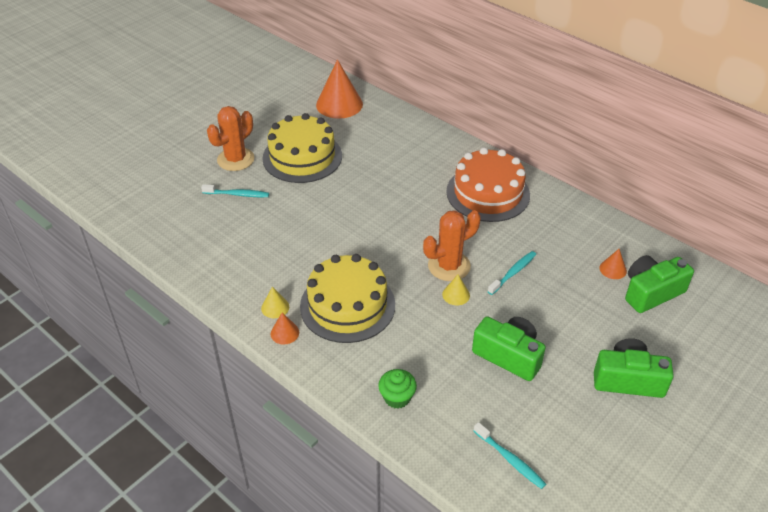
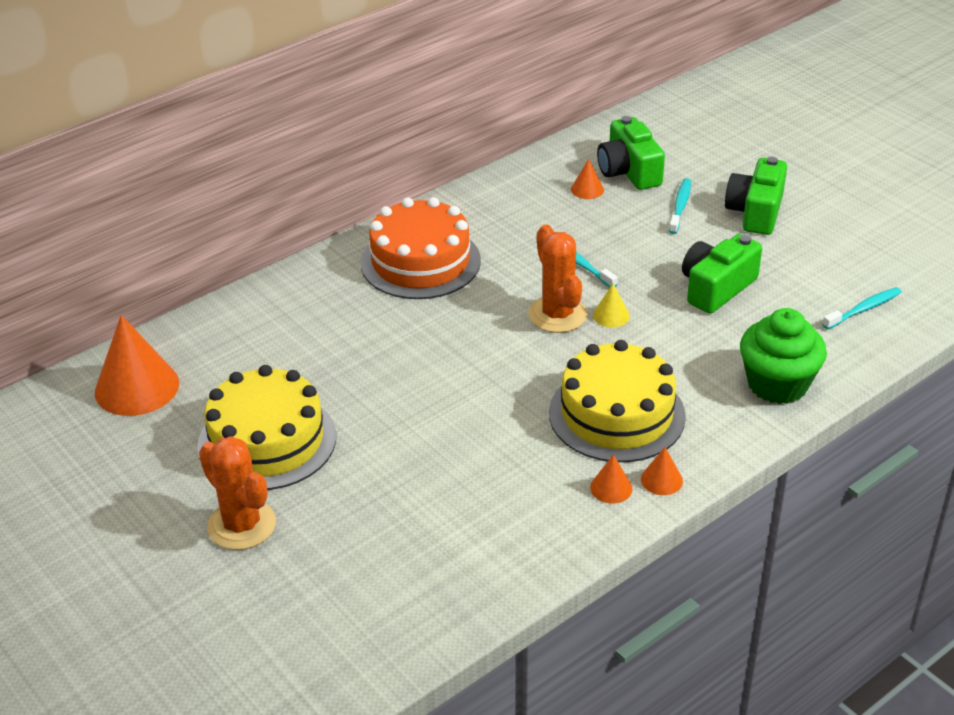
camera: 80 degrees left, 5 degrees down
(237, 194) = (340, 524): turquoise toothbrush -> turquoise toothbrush (680, 206)
(275, 307) = (611, 488): yellow cone -> orange cone
(397, 397) = (777, 384): green cupcake -> green cupcake, size x1.76

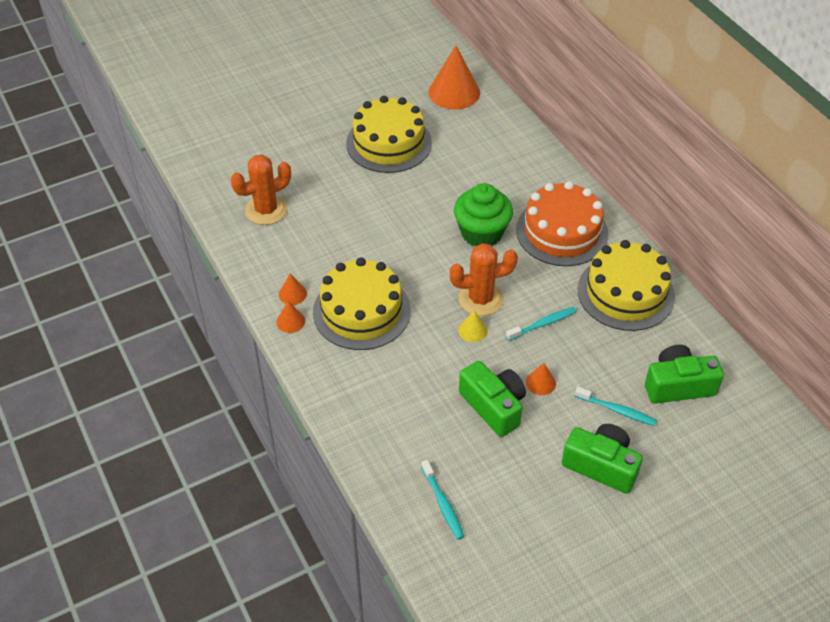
camera: 100 degrees right, 10 degrees up
(241, 525) = (321, 129): orange cactus -> orange cactus (266, 210)
(509, 209) = (625, 293): none -> yellow cake
(587, 189) = (651, 349): orange cone -> orange cone (540, 382)
(777, 384) = (366, 414): green cupcake -> green cupcake (481, 233)

